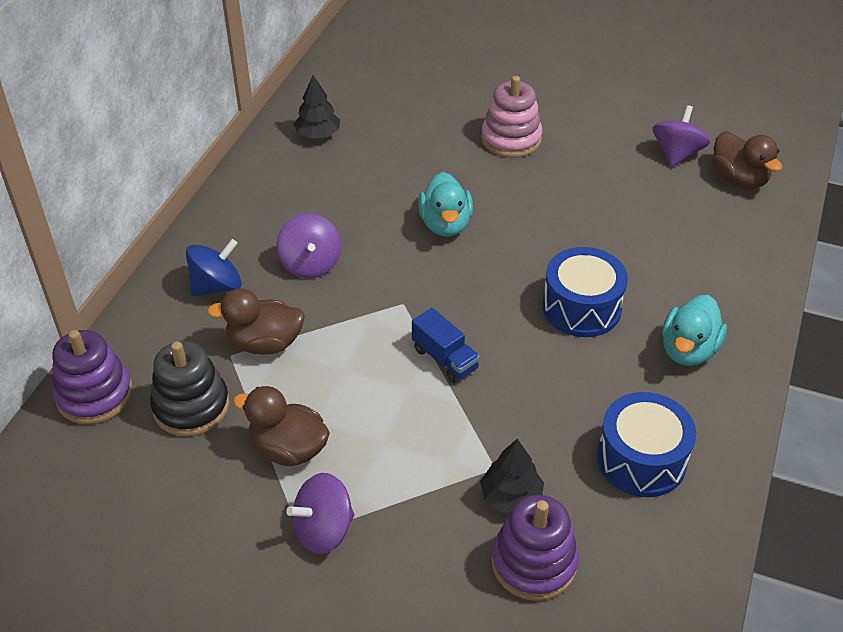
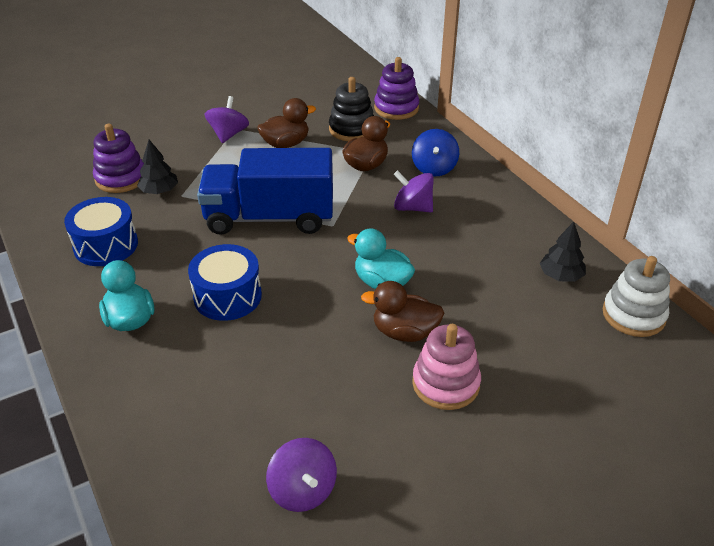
camera: 130 degrees right, 5 degrees down
(327, 86) = (633, 315): none -> white stacking toy
(444, 359) = (270, 217): blue truck -> blue truck, size x2.41
(739, 179) = (219, 509): brown duck -> brown duck (404, 332)

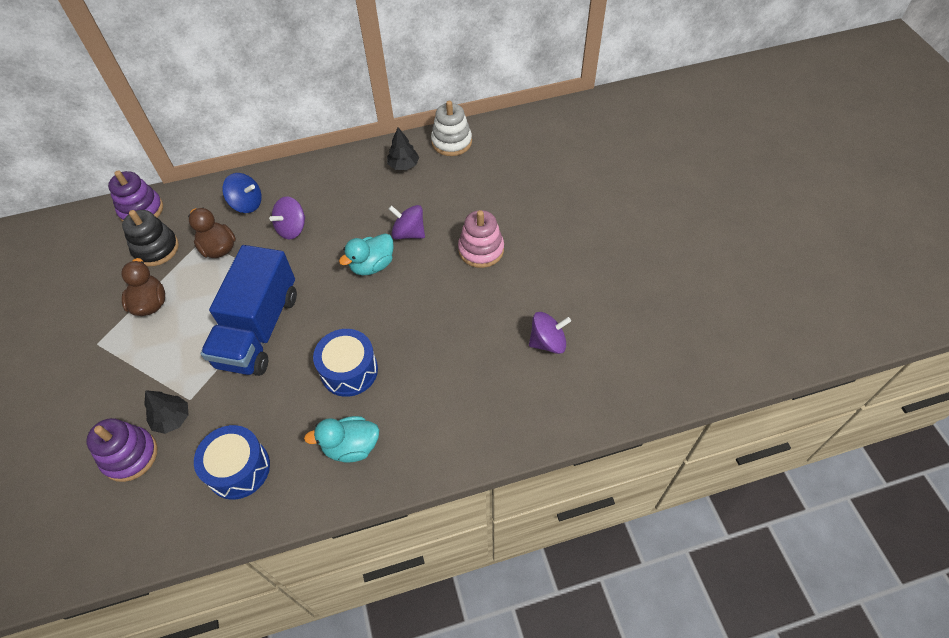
camera: 75 degrees left, 15 degrees up
(228, 134) = (104, 350): purple spinning top -> purple spinning top (408, 233)
(404, 332) = (428, 262): brown duck -> none

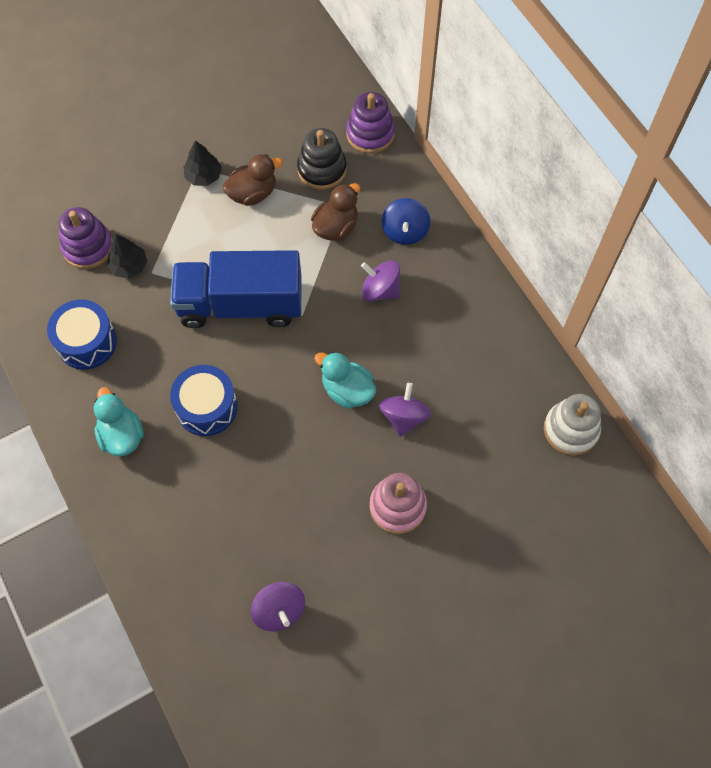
camera: 75 degrees right, 10 degrees up
(403, 165) = (512, 382): black tree -> black tree (203, 176)

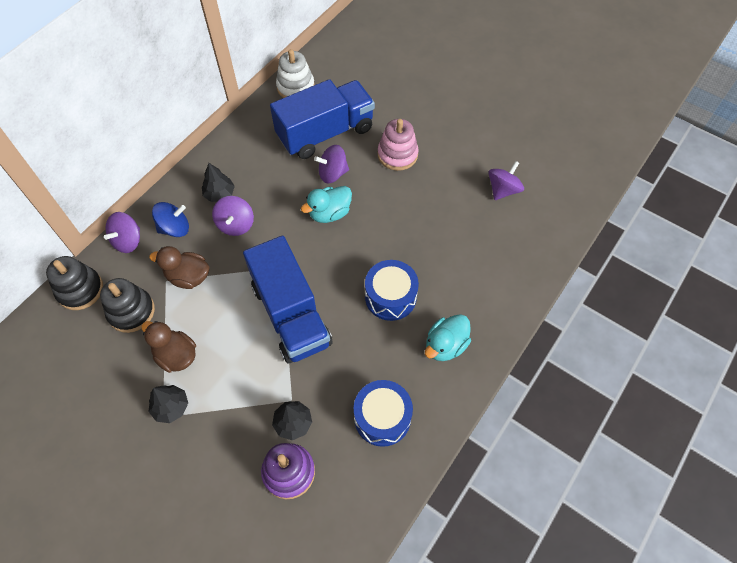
camera: 115 degrees left, 5 degrees down
(347, 390) = (329, 213): turquoise duck -> turquoise duck turned 45 degrees clockwise
(370, 134) = (80, 290): purple stacking toy -> black stacking toy
(410, 186) = (128, 241): none -> purple spinning top
(431, 287) = (219, 194): none -> black tree
(473, 434) = (325, 133): none -> blue truck

